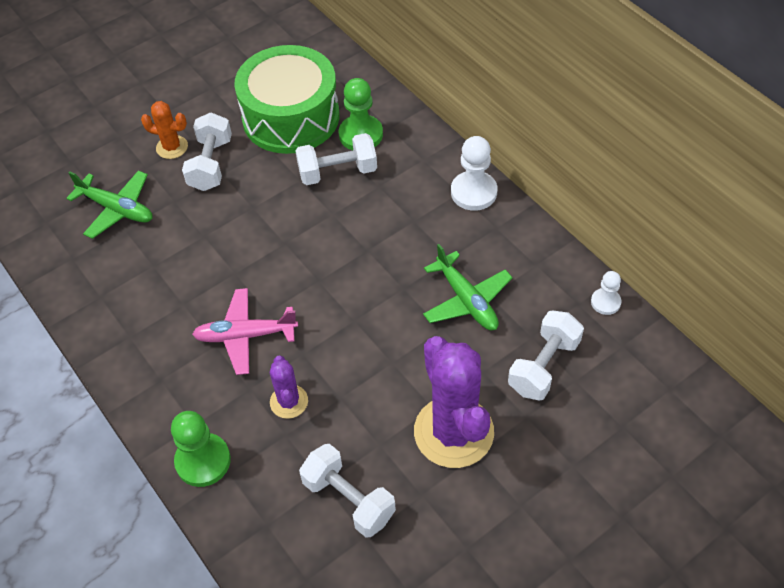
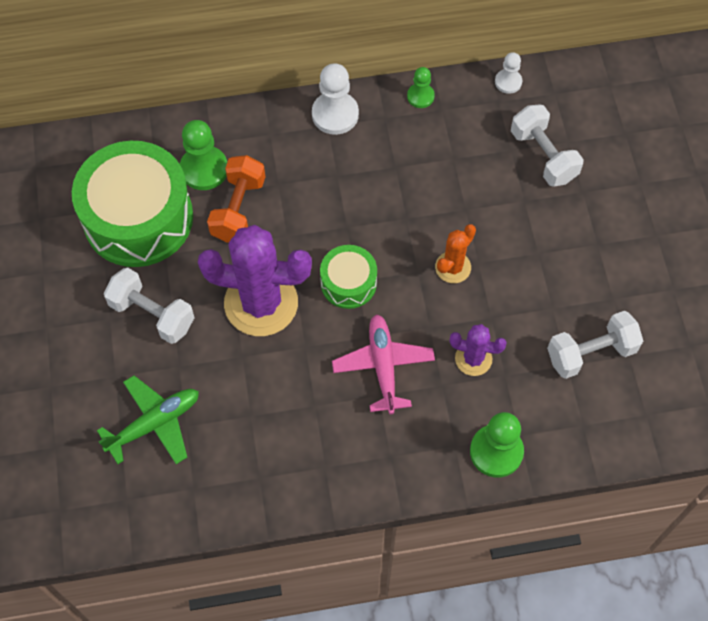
camera: 65 degrees left, 10 degrees up
(172, 147) = (103, 341): orange cactus -> orange cactus (453, 267)
(245, 336) = (383, 366): pink plane -> pink plane turned 150 degrees clockwise
(312, 275) = (348, 283): none -> green drum
(338, 172) = (238, 209): white dumbbell -> orange dumbbell
(453, 432) = (569, 249): purple cactus -> purple cactus (261, 303)
(467, 300) = (448, 177): green plane -> none
(537, 243) = (420, 96): none -> green pawn

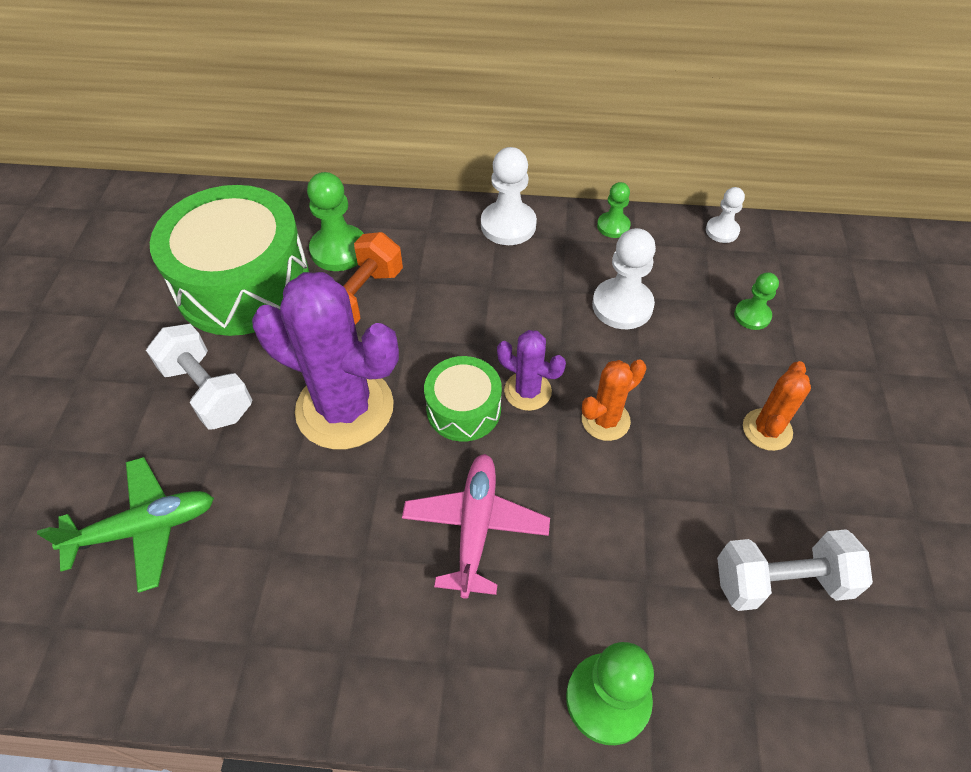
camera: 15 degrees right, 10 degrees down
(444, 169) = (622, 305): none -> white pawn
(473, 359) = (605, 547): purple cactus -> purple cactus (527, 391)
(543, 156) = (752, 315): white dumbbell -> green pawn
(567, 248) = (767, 430): none -> orange cactus

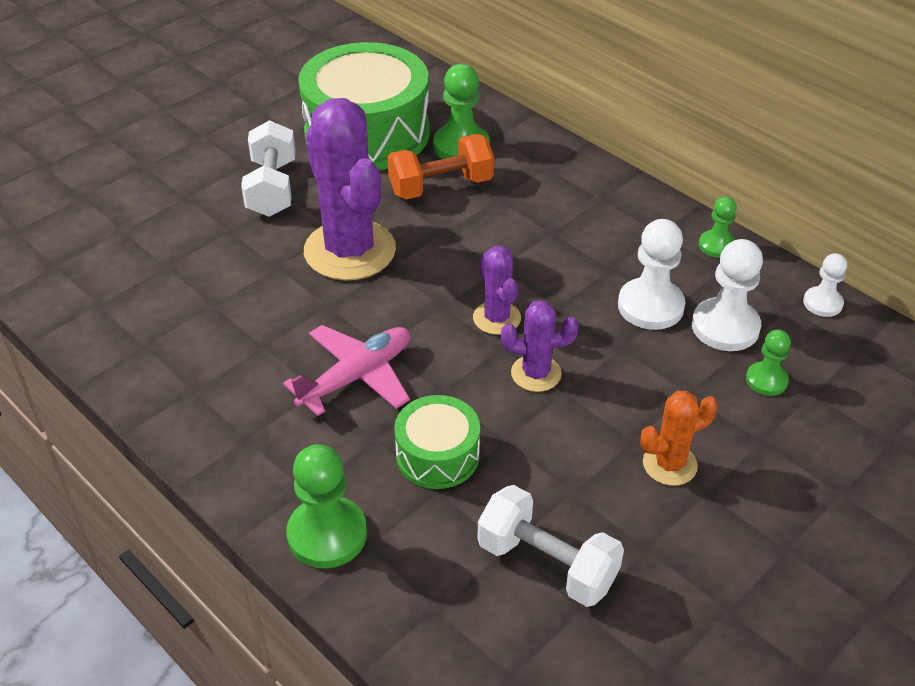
camera: 40 degrees right, 10 degrees down
(144, 528) = (153, 244): green plane -> none
(463, 409) = (434, 301): green drum -> green drum (437, 455)
(508, 225) = (620, 197): white pawn -> white pawn (725, 327)
(605, 420) = (536, 373): orange cactus -> purple cactus

